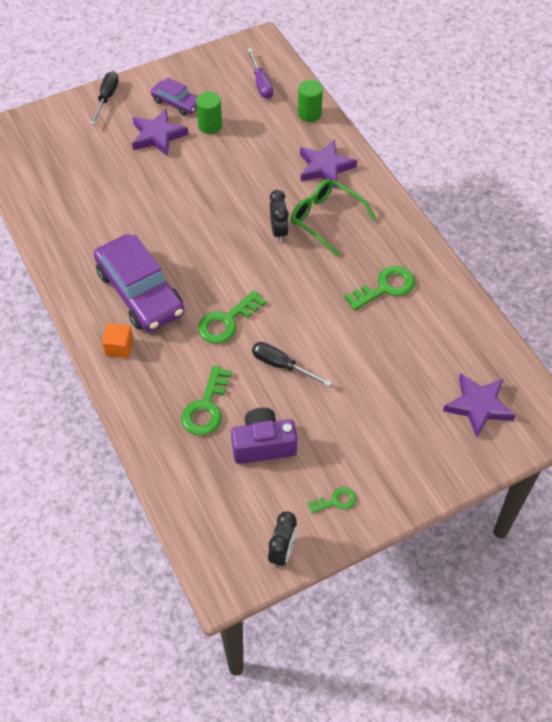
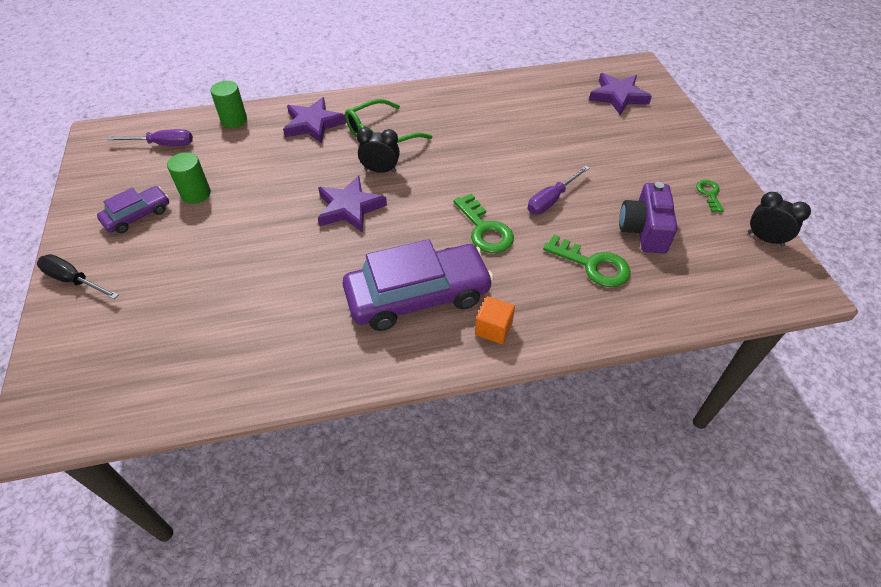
camera: 75 degrees left, 5 degrees down
(158, 136) = (179, 241): purple star -> purple star (350, 208)
(282, 365) = (551, 200): black screwdriver -> purple screwdriver
(385, 287) = (479, 118): green key -> none

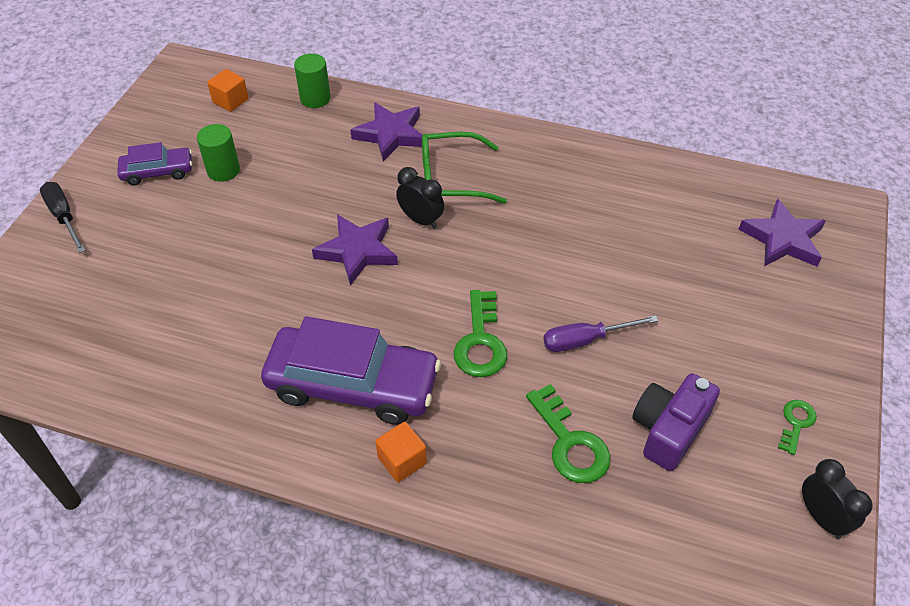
camera: 30 degrees right, 0 degrees up
(163, 144) = (230, 101): purple screwdriver -> orange cube

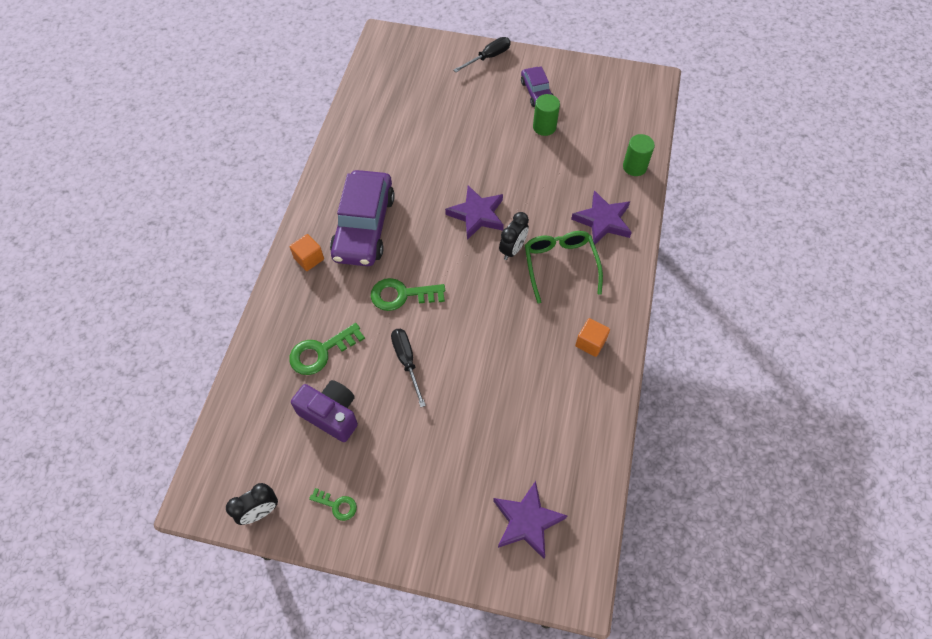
camera: 85 degrees right, 10 degrees up
(230, 101) = (619, 117): orange cube -> orange cube (590, 343)
(585, 340) = (406, 361): purple screwdriver -> black screwdriver

